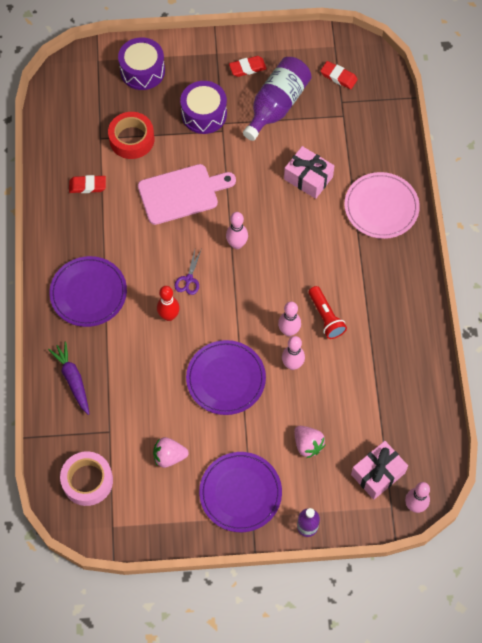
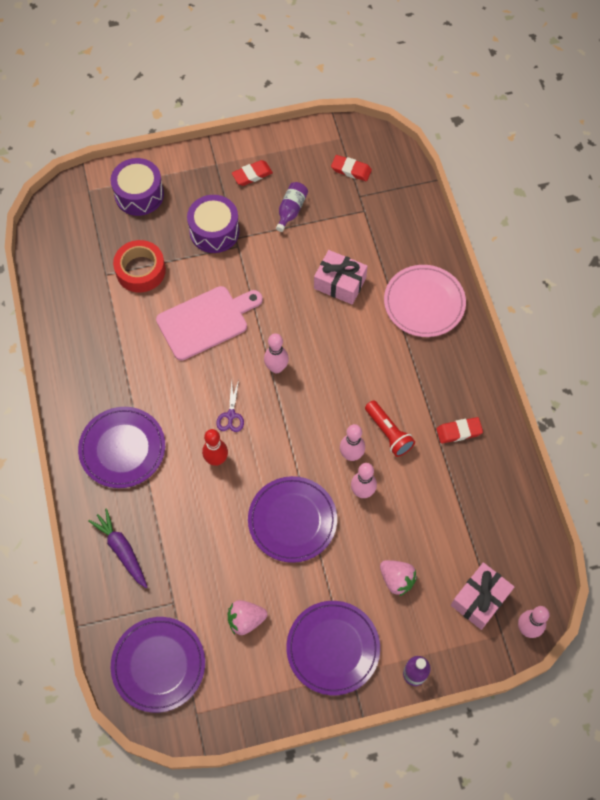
camera: 10 degrees left, 0 degrees up
(87, 186) = (101, 329): red eraser -> red eraser (459, 431)
(87, 481) = (158, 665): pink tape -> purple plate
(277, 105) = (291, 210): purple bottle -> purple bottle, size x0.52

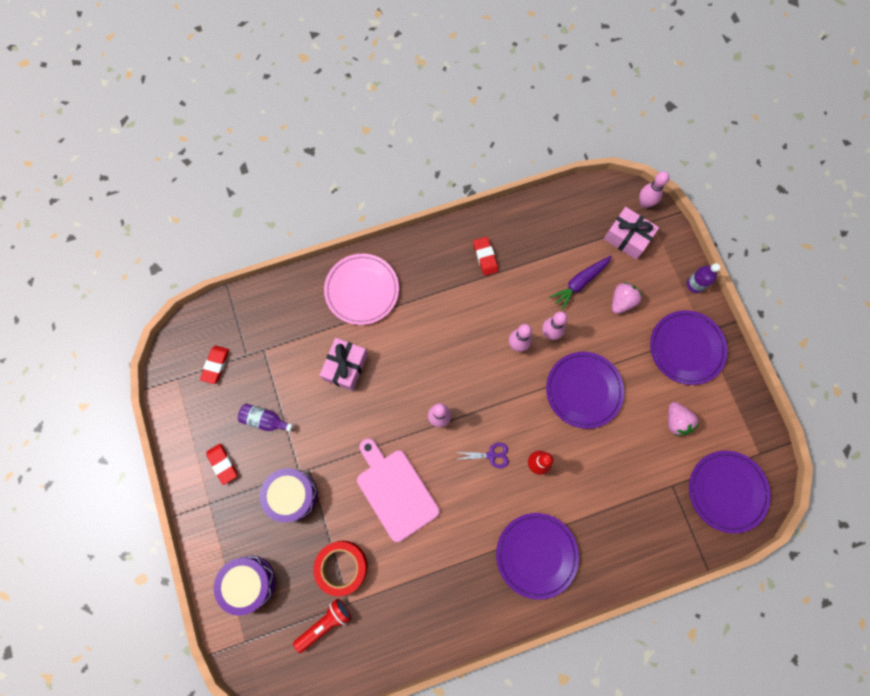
camera: 95 degrees left, 10 degrees up
(122, 550) = (633, 539): purple carrot -> purple carrot (580, 282)
(388, 433) = (493, 314): red flashlight -> red flashlight (325, 623)

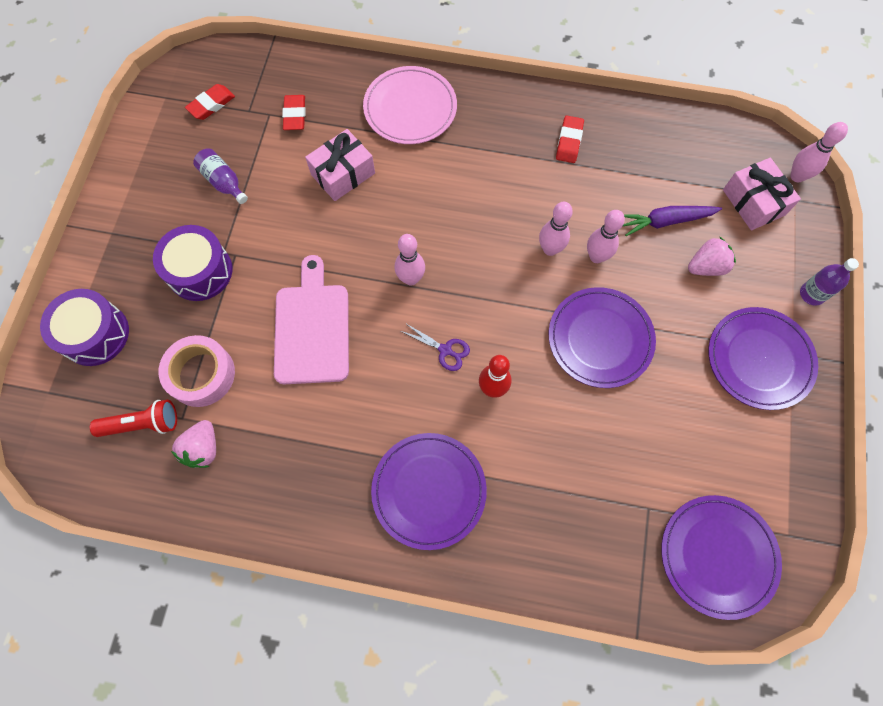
camera: 30 degrees right, 5 degrees down
(223, 464) = (152, 201): red eraser -> red eraser (295, 115)
(342, 567) = (201, 374): red tape -> pink tape
(676, 421) = (697, 435): pink strawberry -> pink strawberry (203, 449)

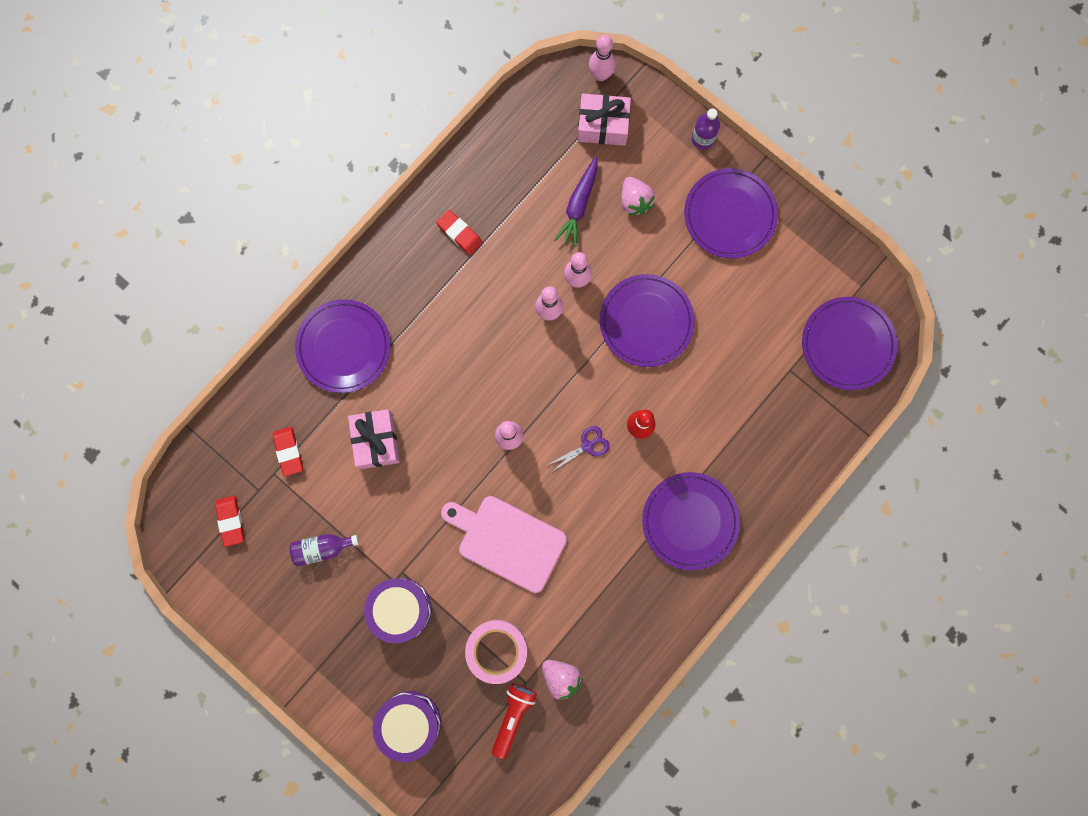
camera: 60 degrees left, 10 degrees up
(295, 115) = (289, 451): red eraser -> red eraser turned 45 degrees clockwise
(410, 108) = (344, 347): pink plate -> purple plate
(706, 266) = (635, 201): pink strawberry -> pink strawberry turned 150 degrees clockwise

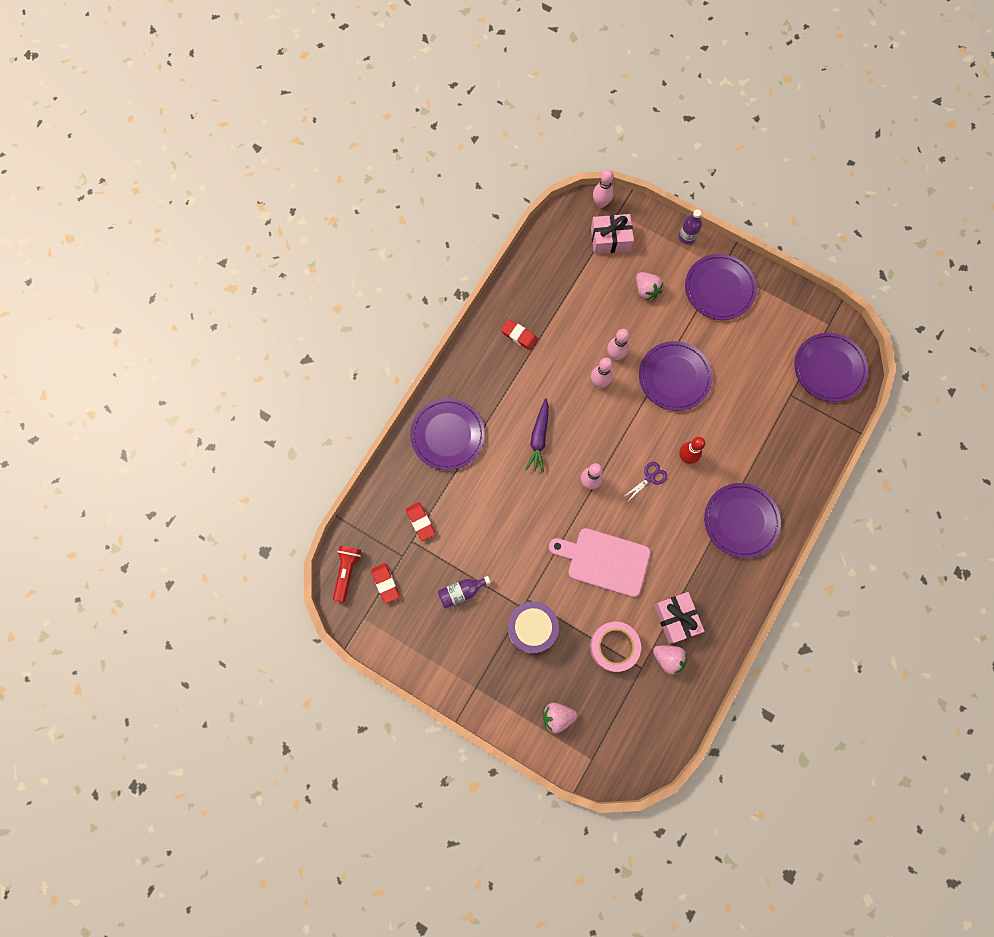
camera: 10 degrees left, 5 degrees down
(376, 441) = (487, 502): pink gift -> pink gift (676, 618)
(409, 723) = (557, 716): purple drum -> pink strawberry
(513, 716) = (637, 696): red flashlight -> red flashlight (347, 572)
(579, 205) = (605, 300): purple carrot -> purple carrot (539, 438)

